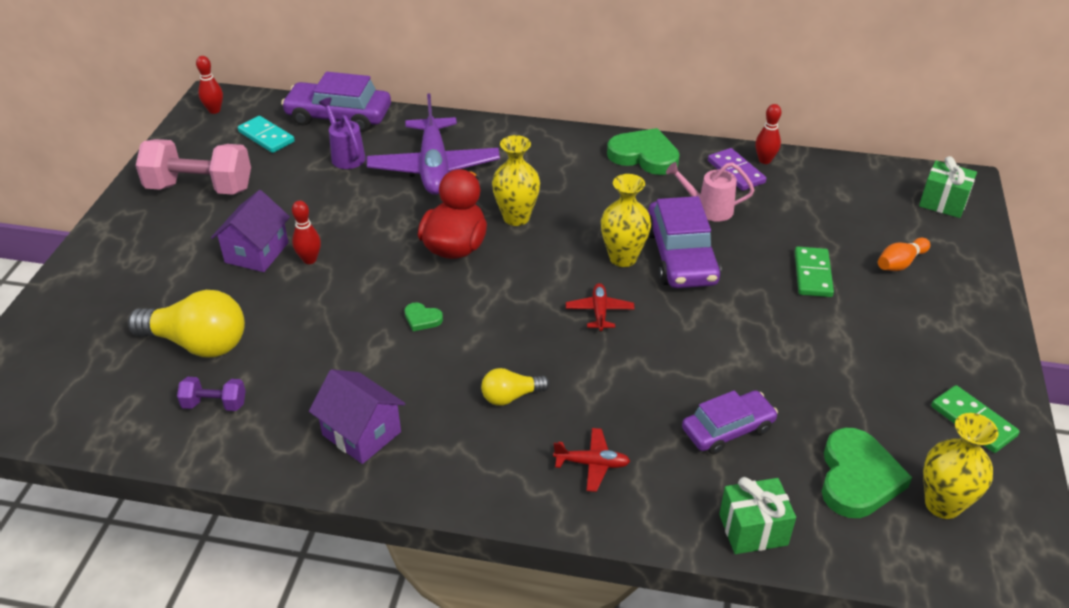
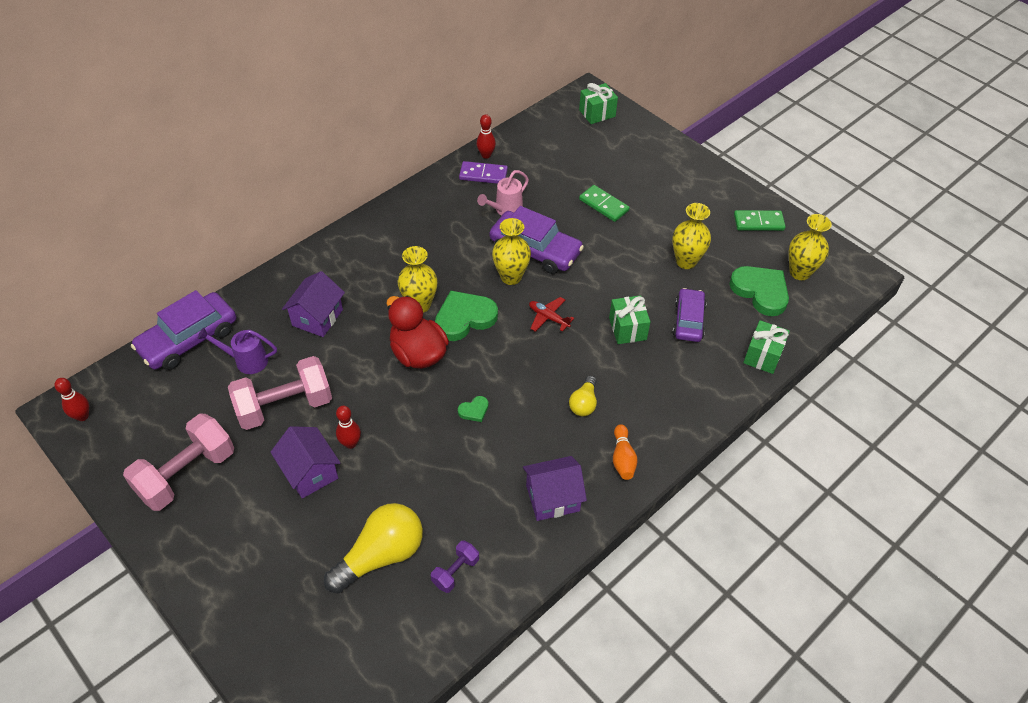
camera: 55 degrees left, 10 degrees up
(266, 137) = (163, 398): turquoise domino -> none
(316, 201) = (285, 406): none -> pink dumbbell
(434, 167) = (317, 317): purple plane -> purple house
(592, 464) = (667, 396): red plane -> none
(644, 156) = (423, 204): green heart -> green heart (464, 318)
(654, 381) = (627, 329): none -> green gift
(817, 383) = (686, 261): none -> yellow vase
(900, 263) = (627, 165): orange bowling pin -> orange bowling pin (622, 458)

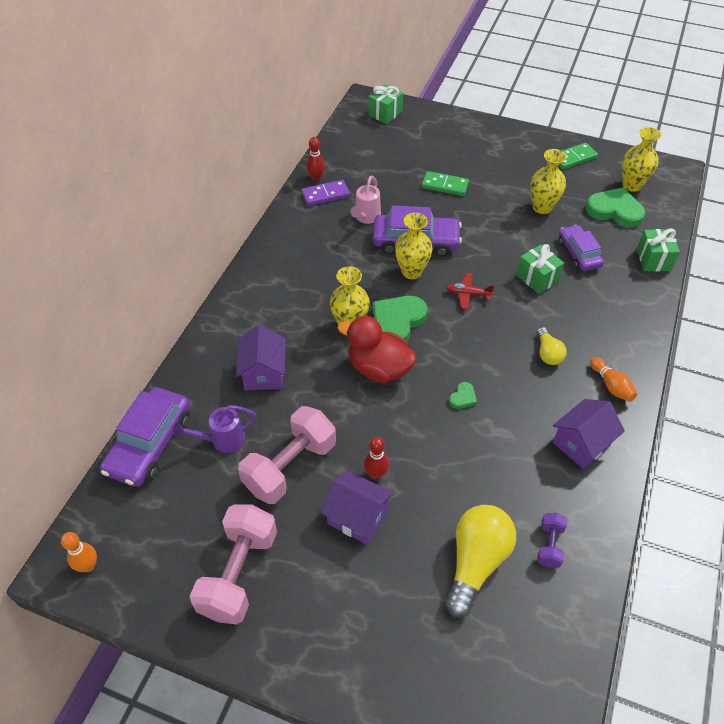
camera: 25 degrees left, 0 degrees up
(82, 416) = (88, 566): red bowling pin -> orange bowling pin

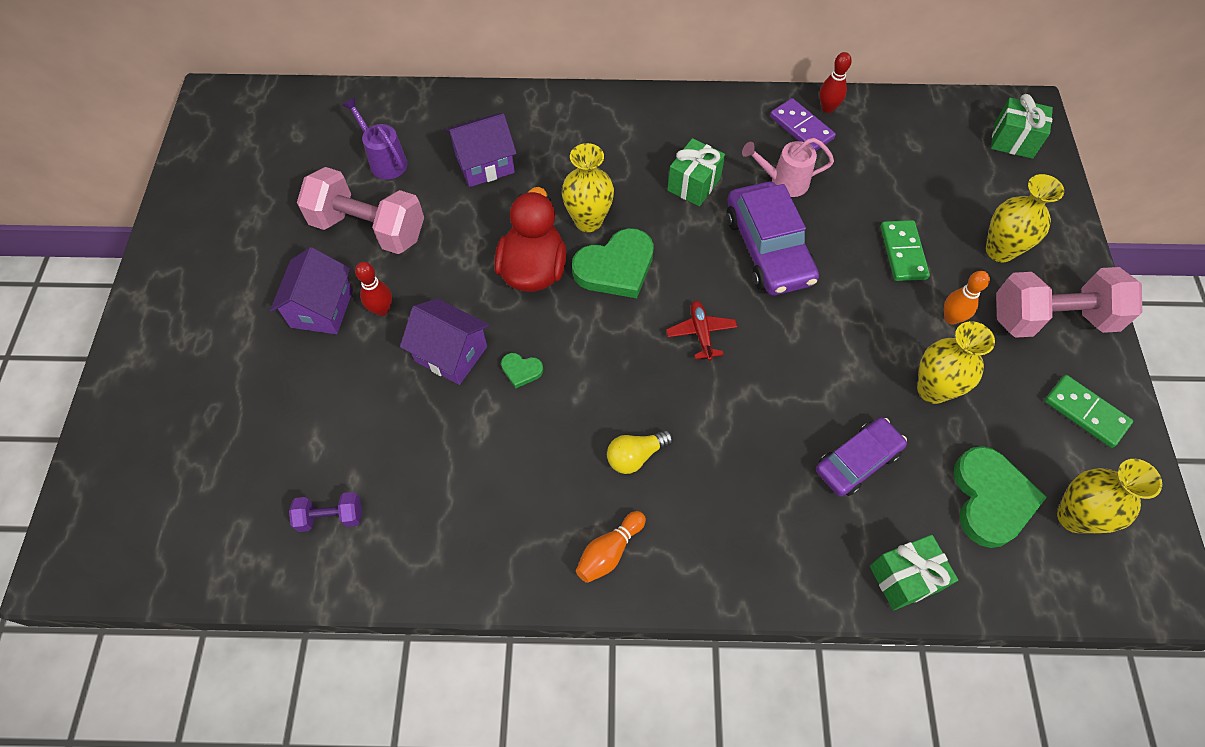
camera: 70 degrees right, 10 degrees up
(88, 566) = (220, 115): orange bowling pin -> orange bowling pin (951, 318)
(150, 443) = (363, 106): purple car -> none
(239, 573) = (234, 228): pink dumbbell -> pink dumbbell (1051, 319)
(397, 322) = (616, 267): green heart -> green heart turned 135 degrees clockwise
(411, 272) = (710, 259): yellow vase -> yellow vase (999, 250)
(475, 562) = (290, 440): yellow light bulb -> none
(537, 278) = (774, 413): green gift -> green gift (693, 184)
(581, 443) = (494, 528): purple house -> purple house (451, 354)

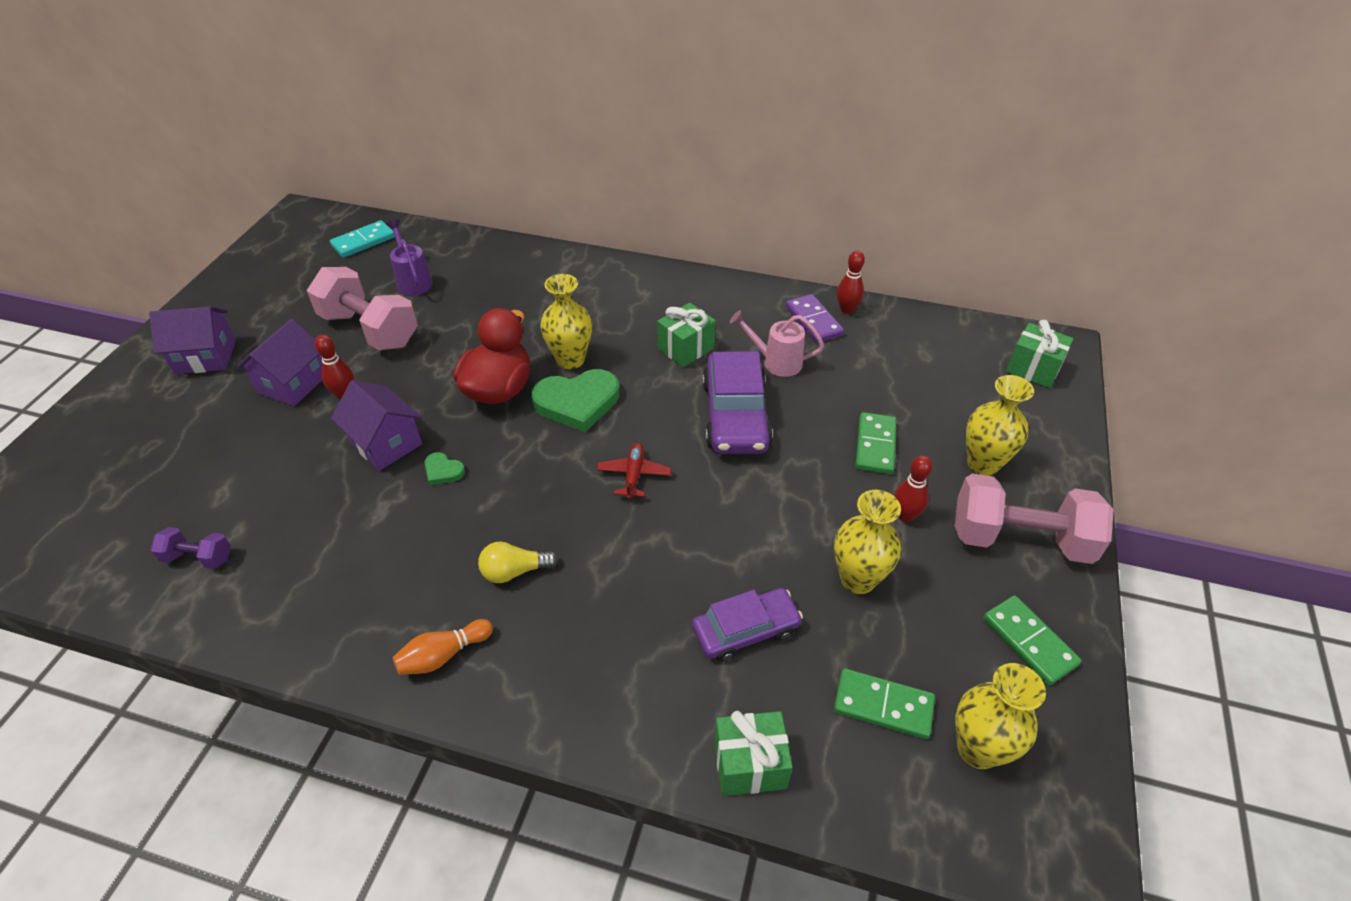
camera: 15 degrees right, 15 degrees down
(306, 121) = (363, 241): none -> turquoise domino
(485, 164) = (499, 299): purple house -> purple house (206, 357)
(951, 318) = (905, 515): orange bowling pin -> red bowling pin
(990, 499) = (883, 705): green heart -> green domino

